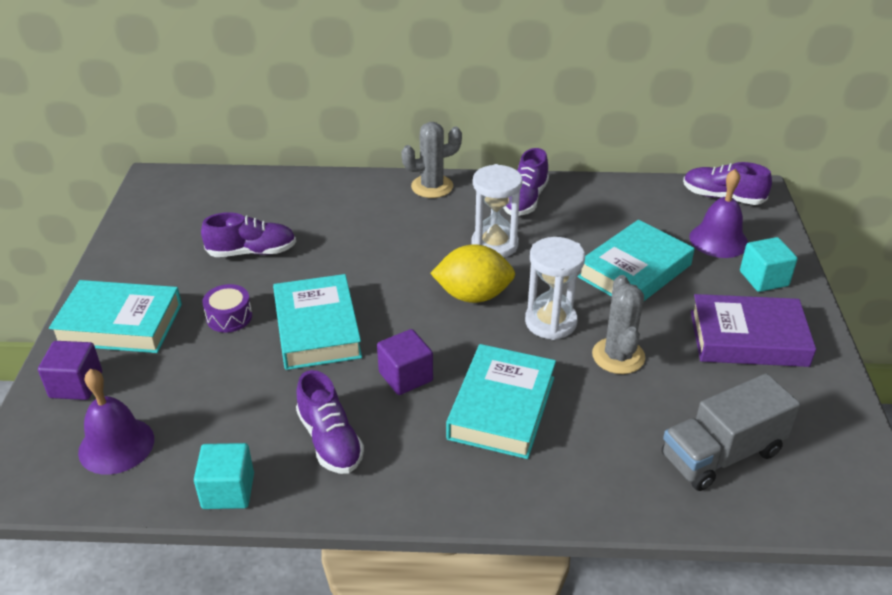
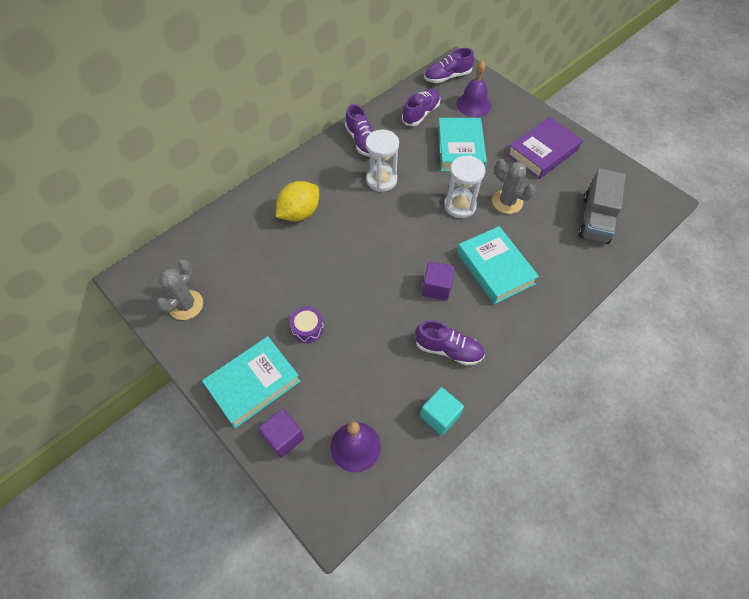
camera: 45 degrees left, 20 degrees up
(252, 252) = (263, 280): purple shoe -> purple shoe (421, 113)
(317, 329) = (361, 297): turquoise book -> none
(432, 186) = (304, 166): grey cactus -> grey cactus (186, 305)
(473, 296) = (409, 218): yellow lemon -> yellow lemon (299, 213)
(763, 279) = (514, 114): turquoise cube -> none

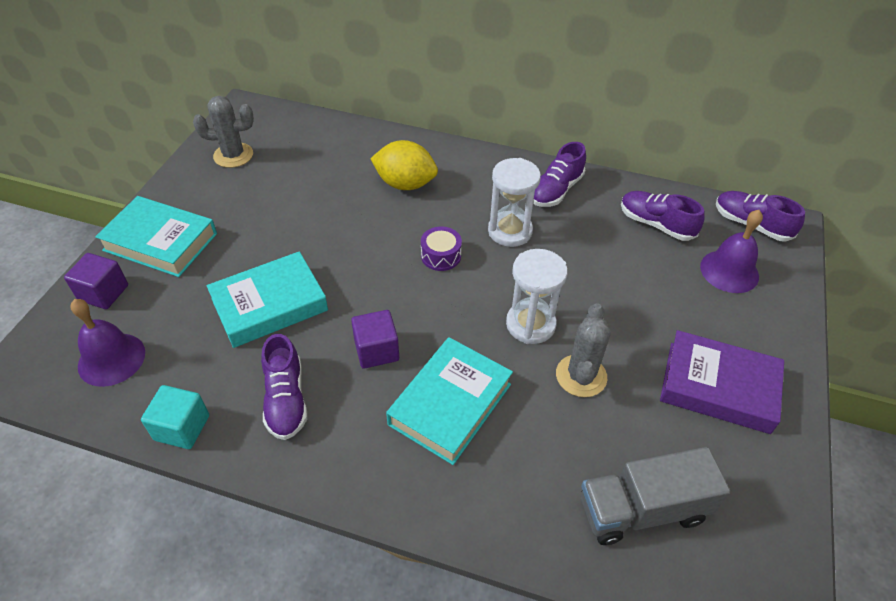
camera: 60 degrees right, 10 degrees down
(307, 328) = (250, 255): purple drum -> purple drum (441, 256)
(421, 113) = (656, 224): purple shoe -> purple shoe turned 150 degrees counterclockwise
(460, 149) = (632, 287): turquoise book -> turquoise book (269, 305)

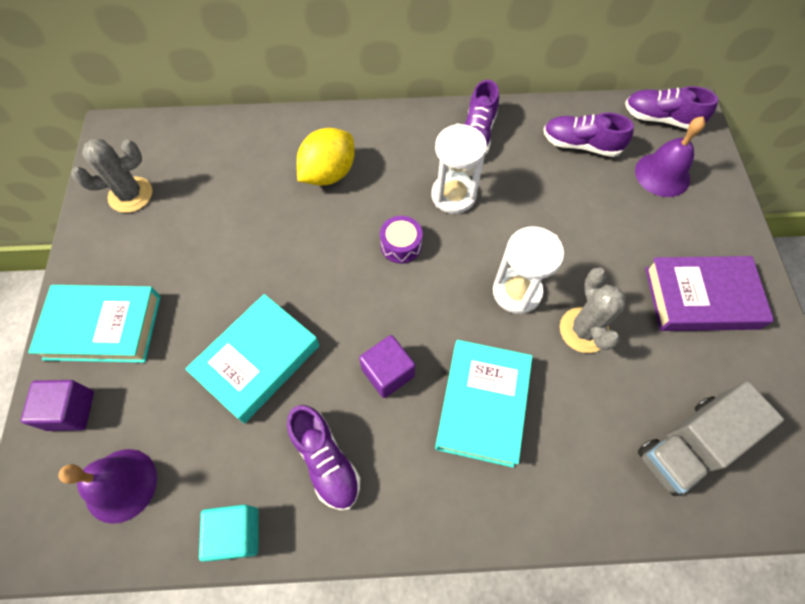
camera: 20 degrees left, 15 degrees up
(405, 184) = (328, 173): yellow lemon -> yellow lemon turned 45 degrees counterclockwise

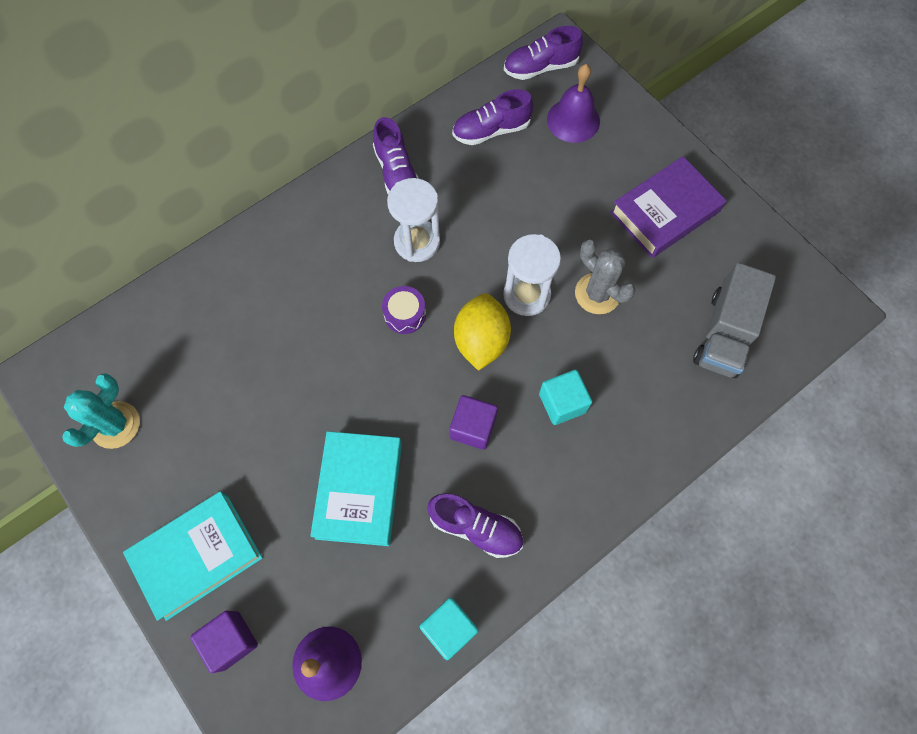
camera: 35 degrees left, 5 degrees up
(130, 195) = (115, 425): grey cactus -> turquoise cactus
(328, 173) = (291, 288): yellow lemon -> yellow lemon (481, 341)
(482, 404) = (562, 403): turquoise book -> turquoise cube

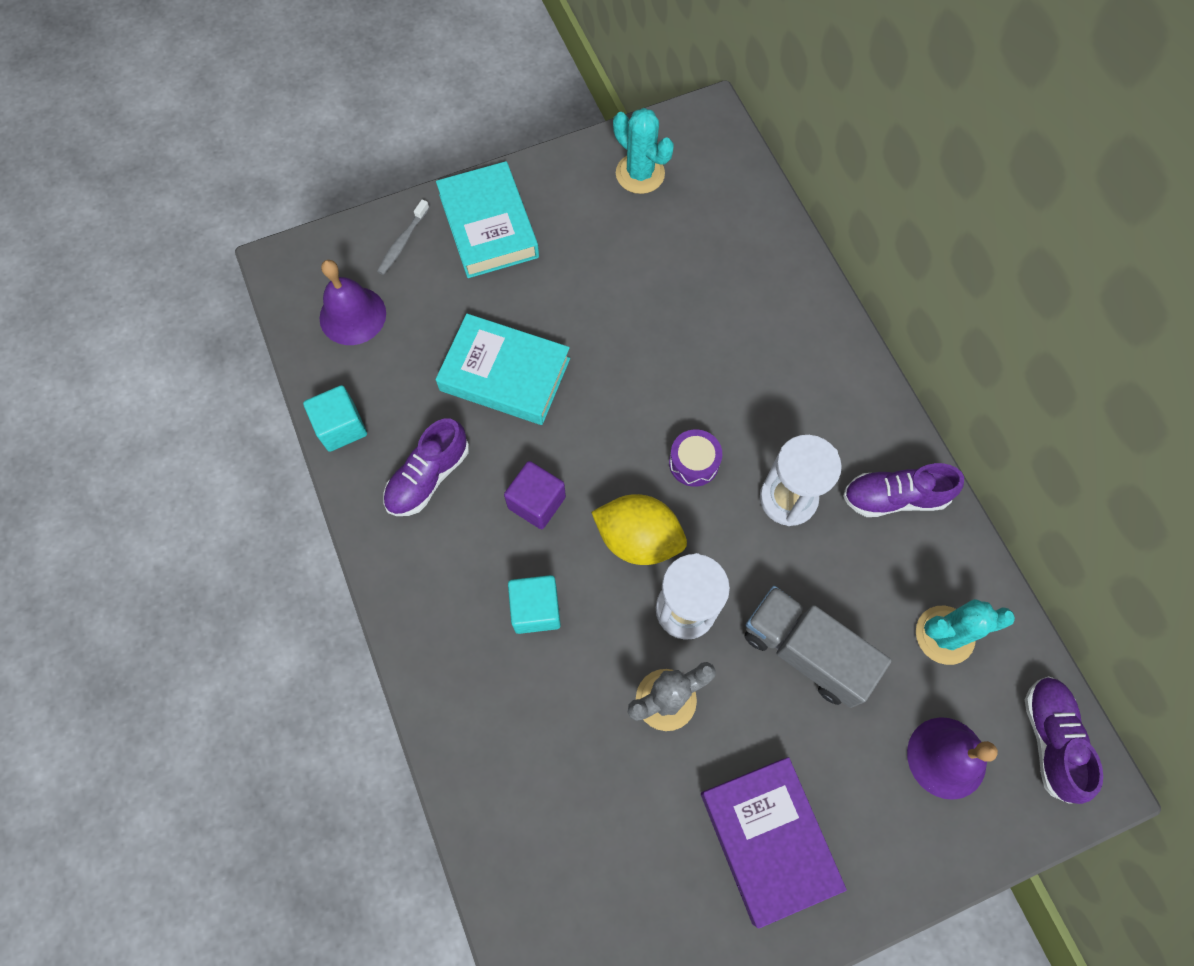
camera: 105 degrees right, 0 degrees up
(231, 640) = (402, 242): purple cube -> grey toothbrush
(491, 130) = (944, 635): purple shoe -> turquoise cactus
(724, 333) = (567, 851): grey truck -> grey truck (805, 651)

